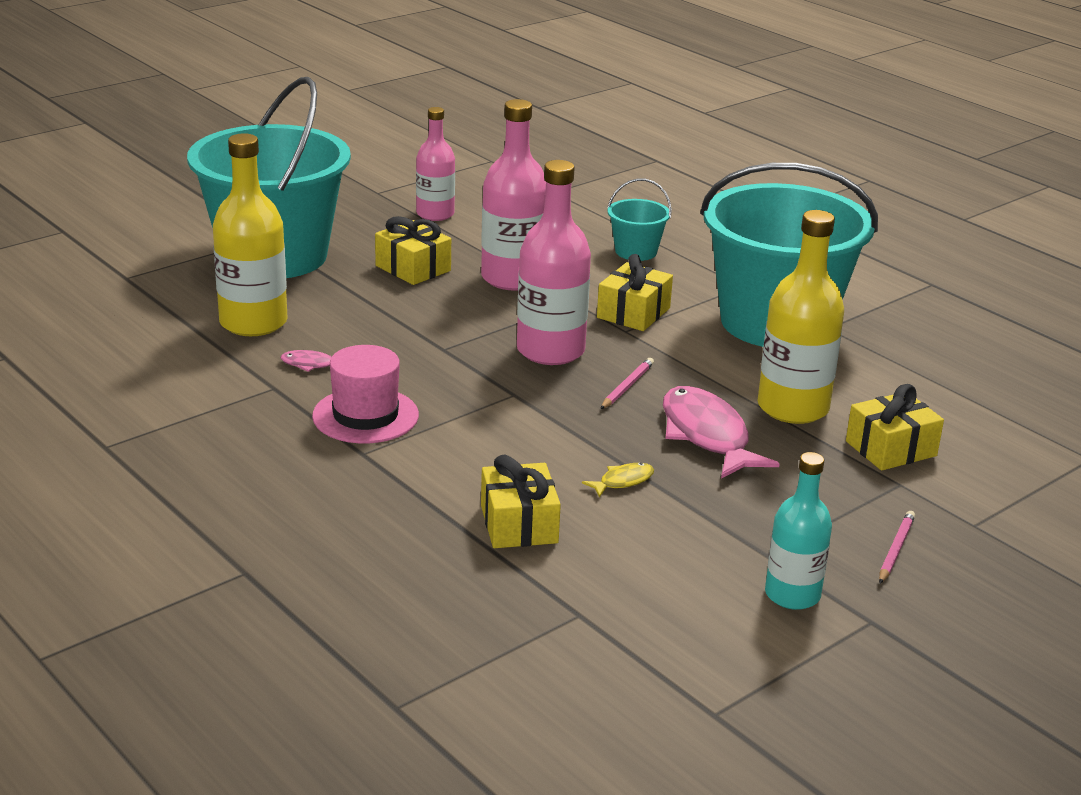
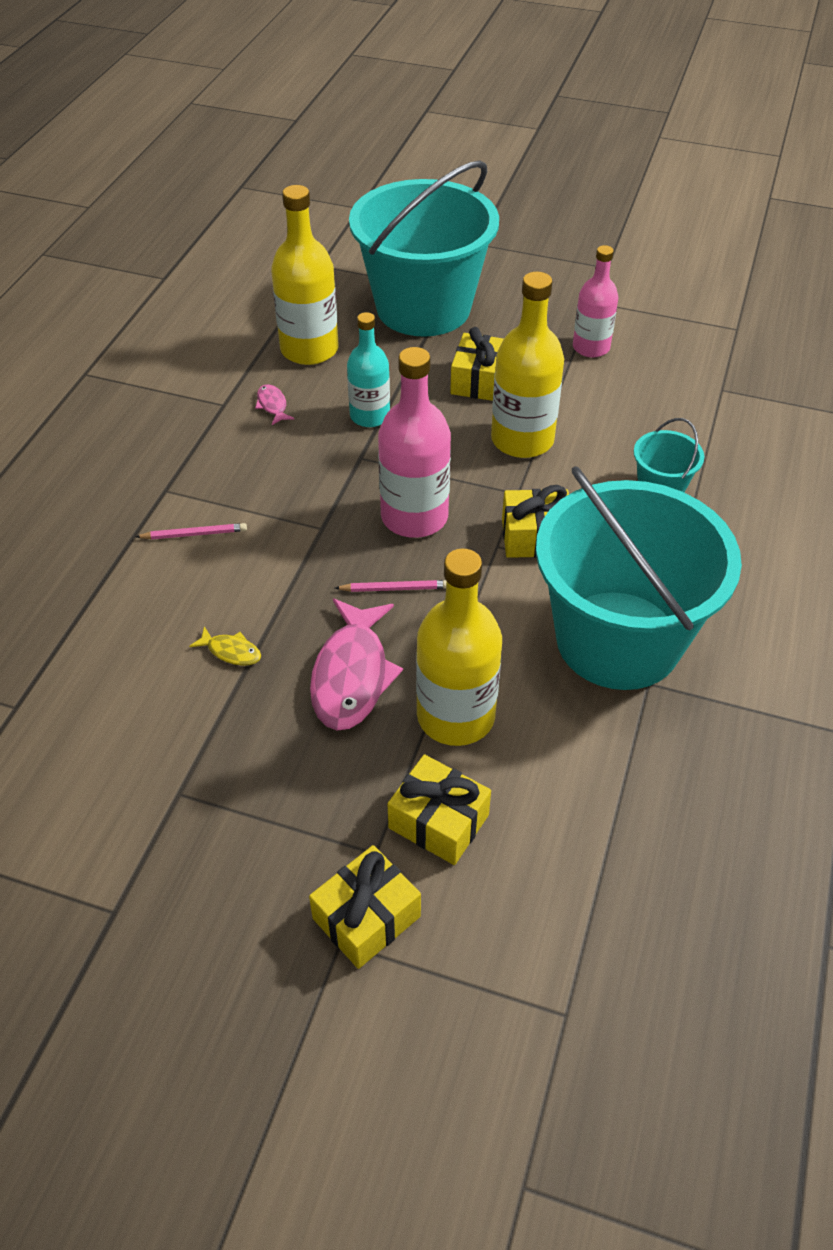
camera: 60 degrees right, 20 degrees up
(365, 416) = (220, 466): pink hat -> none
(512, 278) = (522, 440): pink bottle -> yellow bottle
(519, 524) = (121, 617): yellow gift -> yellow gift (366, 917)
(707, 435) = (352, 675): pink fish -> pink fish turned 150 degrees clockwise
(792, 595) = (123, 836): turquoise bottle -> turquoise bottle (370, 416)
(895, 549) = (248, 890): pink pencil -> pink pencil (194, 534)

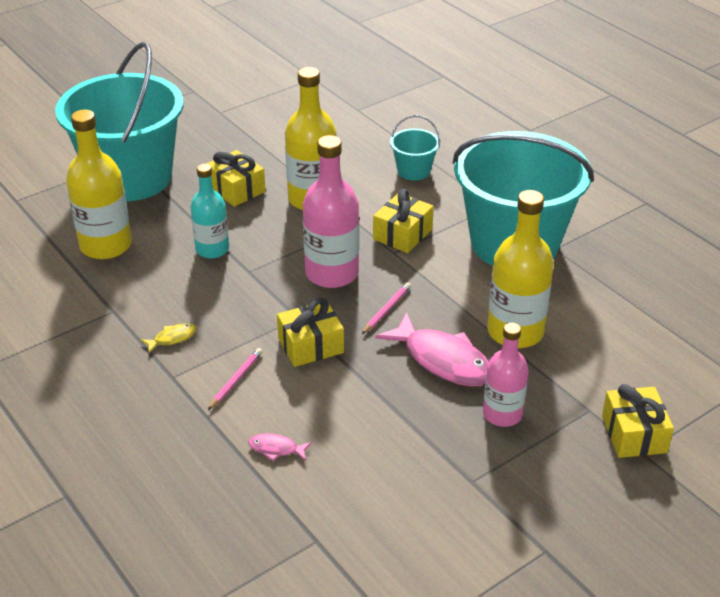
camera: 55 degrees left, 10 degrees down
(231, 651) = (369, 407): yellow fish -> yellow fish (172, 338)
(272, 405) = (144, 288): pink fish -> pink fish (276, 449)
(438, 821) = (587, 374): yellow gift -> yellow gift (311, 345)
(591, 347) = (261, 134): pink bottle -> pink bottle (502, 414)

